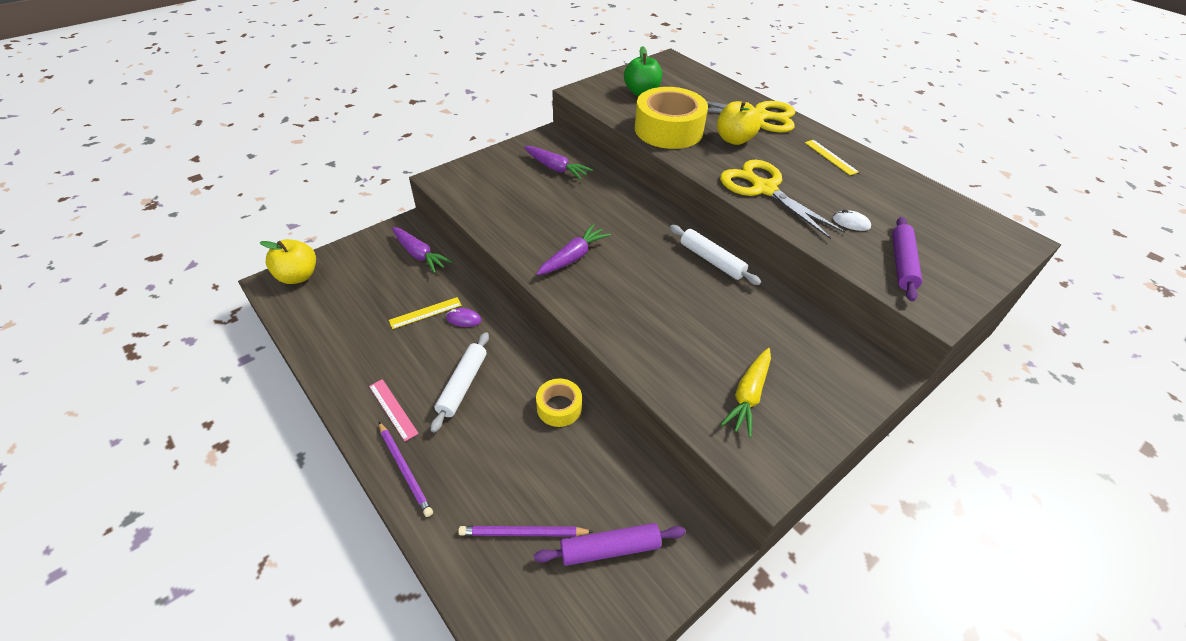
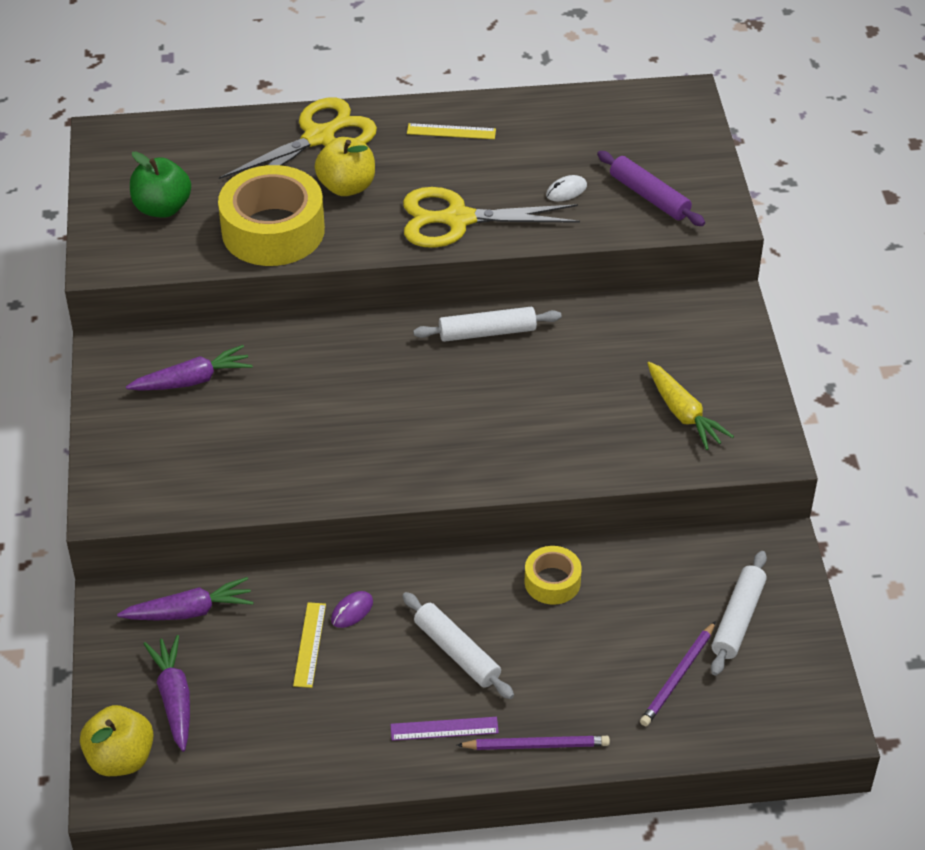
camera: 55 degrees left, 0 degrees up
(393, 409) = (444, 728): pink ruler -> purple ruler
(573, 257) = (382, 446): purple carrot -> purple carrot (174, 698)
(610, 549) = (738, 619): purple rolling pin -> white rolling pin

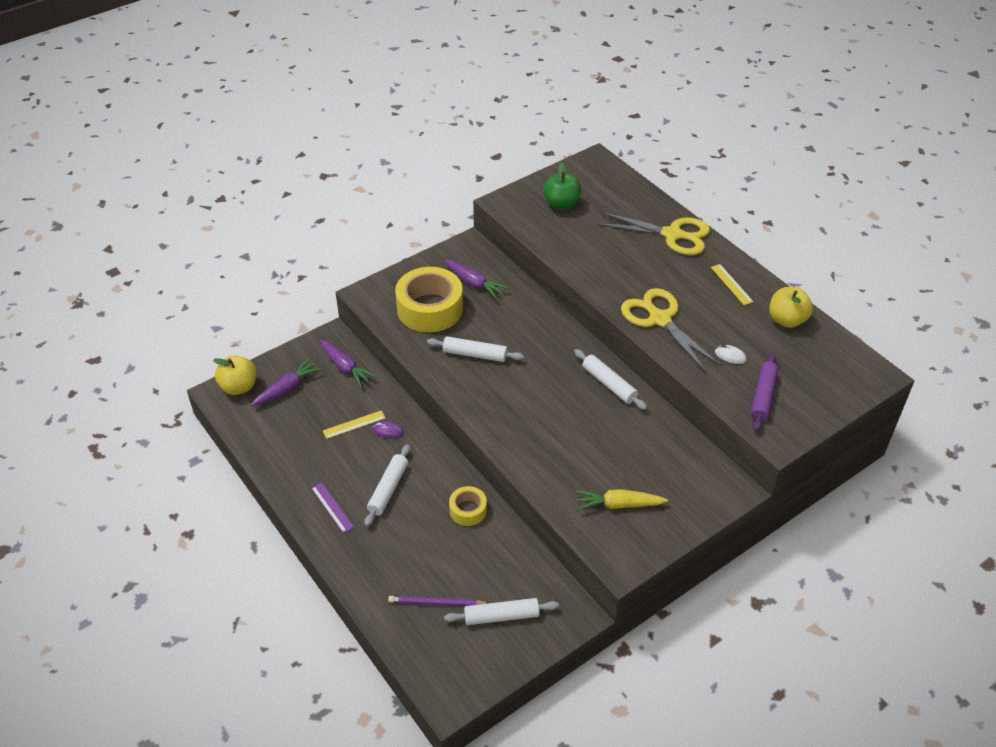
camera: 60 degrees right, 0 degrees up
(273, 230) = (582, 251): yellow tape -> yellow tape (430, 308)
(329, 438) = (475, 354): none -> white rolling pin
(347, 187) = (643, 263): yellow apple -> yellow apple (787, 320)
(536, 745) = (345, 554): purple pencil -> none
(683, 413) = (618, 505): yellow carrot -> yellow carrot turned 60 degrees clockwise

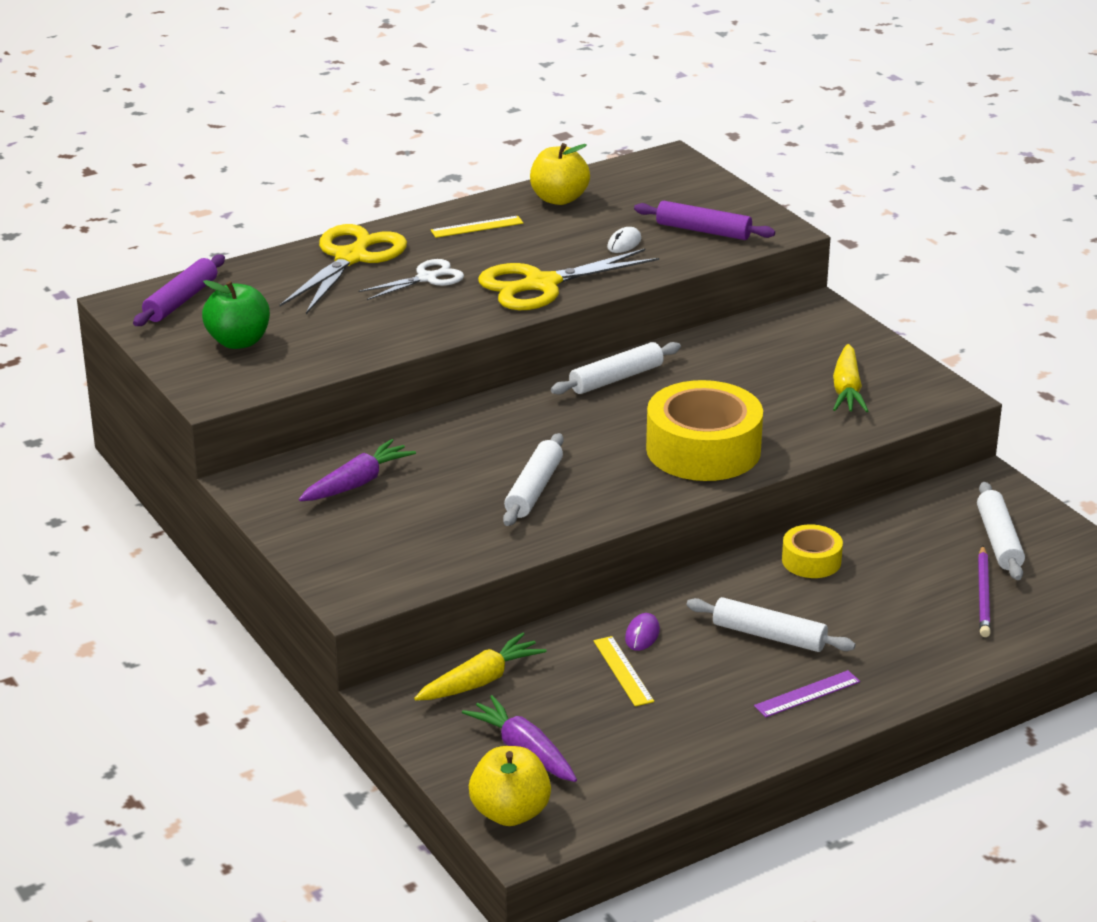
camera: 85 degrees left, 15 degrees down
(345, 367) = (480, 681): purple carrot -> yellow carrot
(430, 308) = (411, 530): yellow tape -> yellow tape (703, 449)
(603, 178) = (181, 300): none -> purple rolling pin
(654, 268) = (427, 278): none -> white scissors

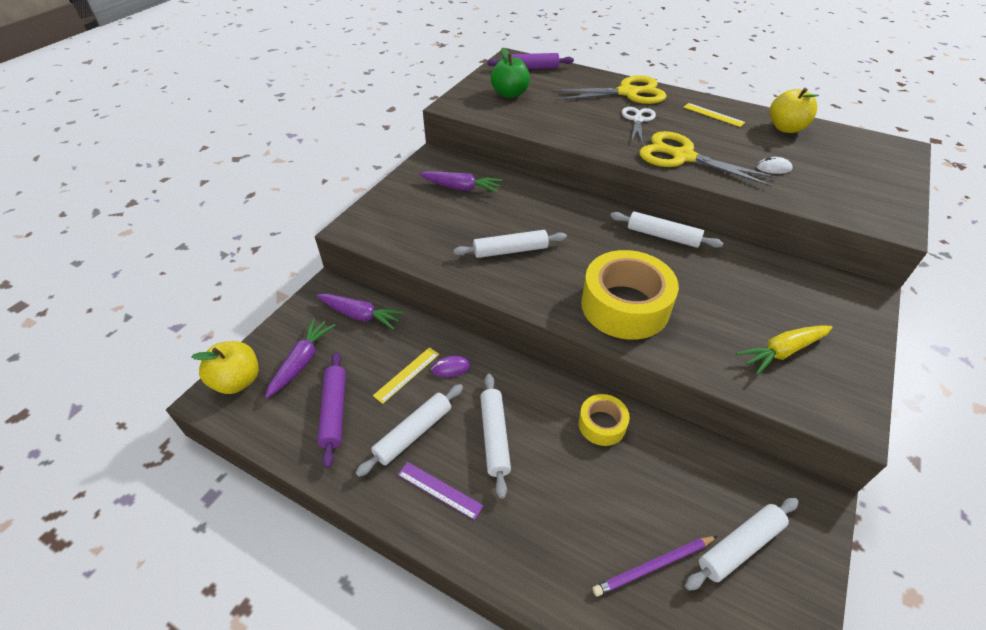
camera: 60 degrees right, 15 degrees up
(427, 278) = (638, 120): white scissors -> white scissors turned 105 degrees counterclockwise
(480, 681) = (360, 315): yellow carrot -> purple carrot
(703, 231) = (838, 192): purple rolling pin -> purple rolling pin (334, 411)
(718, 690) = (413, 433): none -> white rolling pin

